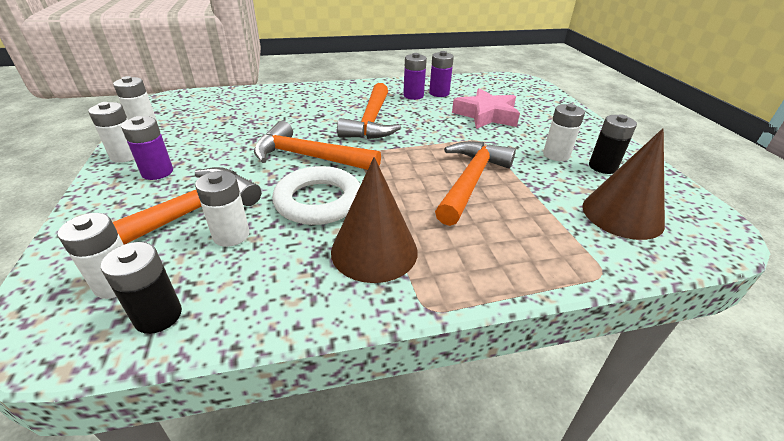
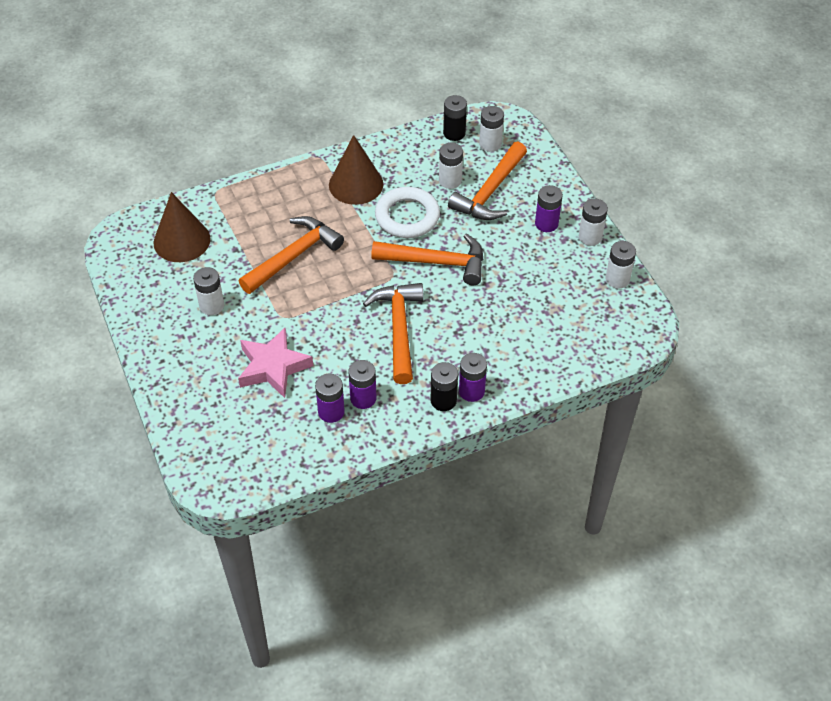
camera: 170 degrees right, 15 degrees up
(329, 90) = (471, 391): none -> purple battery
(471, 181) = (293, 256): orange hammer -> orange hammer turned 150 degrees counterclockwise
(602, 167) = (174, 295): black battery -> black battery (443, 400)

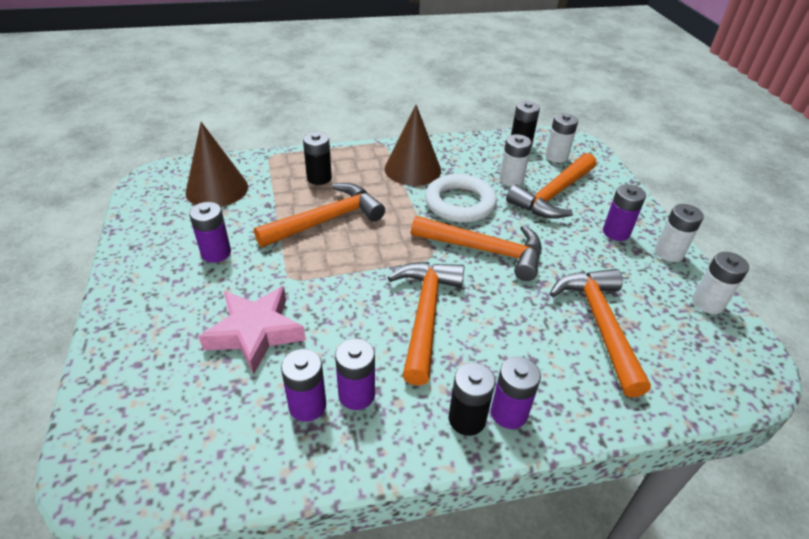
camera: 10 degrees right, 10 degrees down
(212, 305) = (216, 253): white battery -> purple battery
(271, 211) = (319, 178): none -> black battery
(534, 313) = (600, 325): none -> orange hammer

